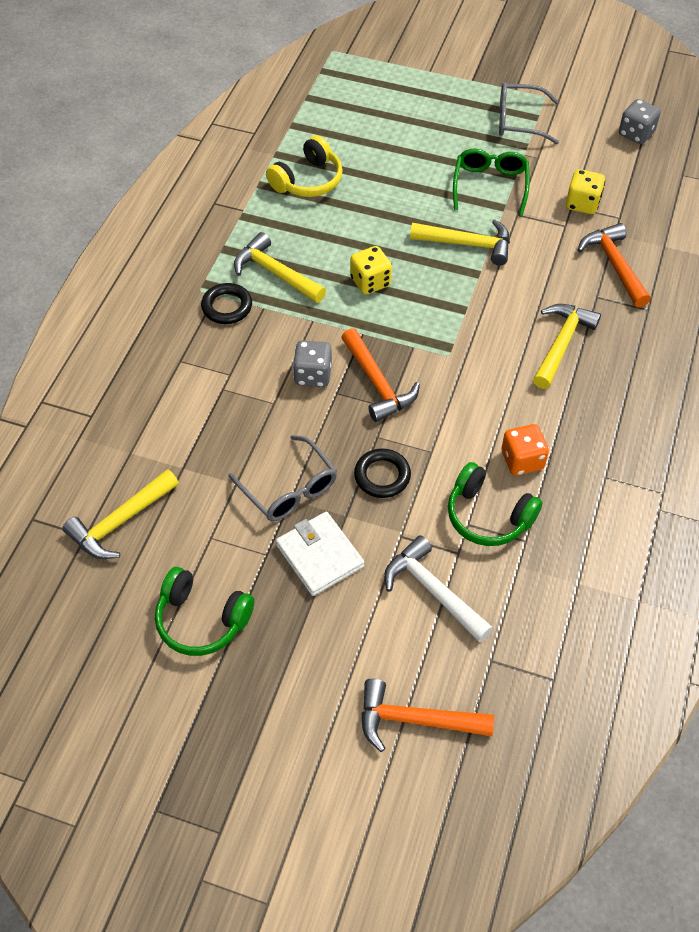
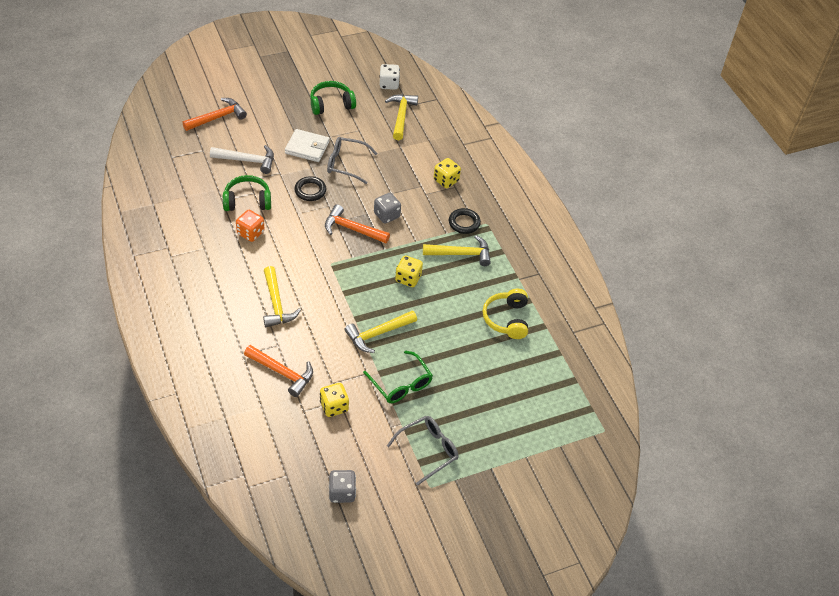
camera: 135 degrees right, 5 degrees down
(69, 599) = (389, 84): none -> white dice
(181, 376) = (446, 180): none -> yellow dice

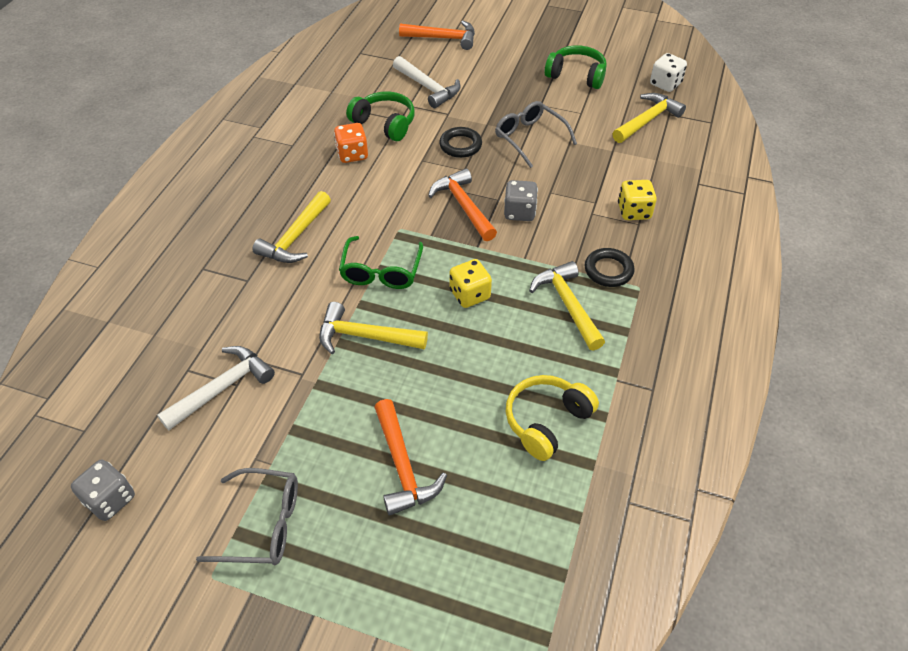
camera: 45 degrees right, 0 degrees up
(282, 373) = (216, 313): orange hammer -> orange hammer (403, 466)
(307, 147) = (504, 104): white wallet -> none
(334, 406) = (223, 388): yellow dice -> white hammer
(401, 384) = (325, 414): green glasses -> green glasses (381, 271)
(461, 254) = (567, 304): yellow hammer -> yellow hammer turned 150 degrees counterclockwise

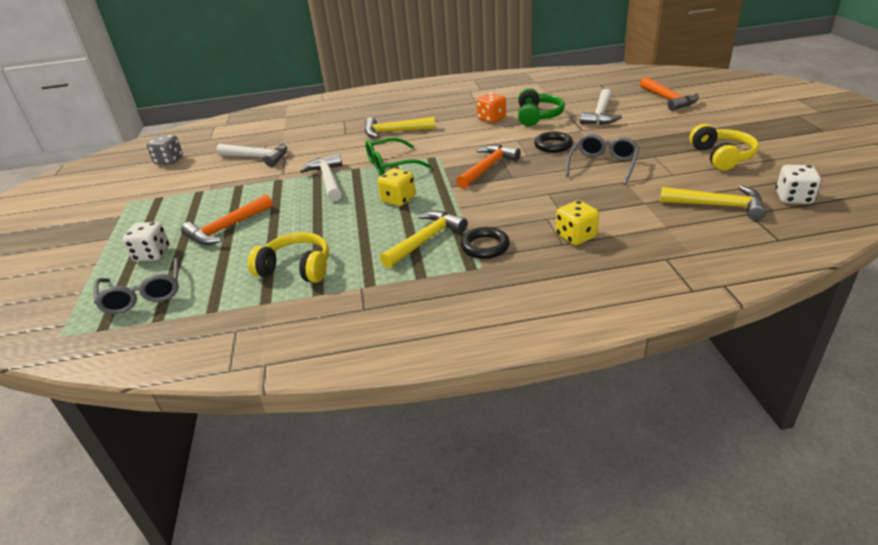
camera: 65 degrees right, 15 degrees down
(263, 524) = (166, 202): grey glasses -> grey glasses (143, 295)
(364, 336) = (328, 179): yellow hammer -> white hammer
(406, 562) = (152, 254): none -> white dice
(519, 212) = (508, 189): grey dice -> none
(576, 75) = (721, 157): green headphones -> yellow headphones

